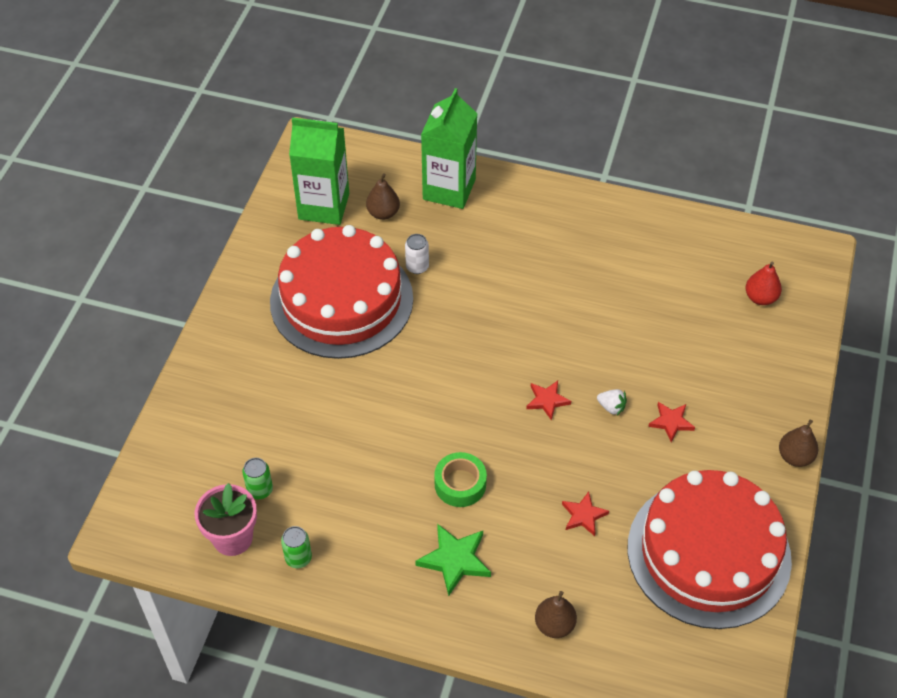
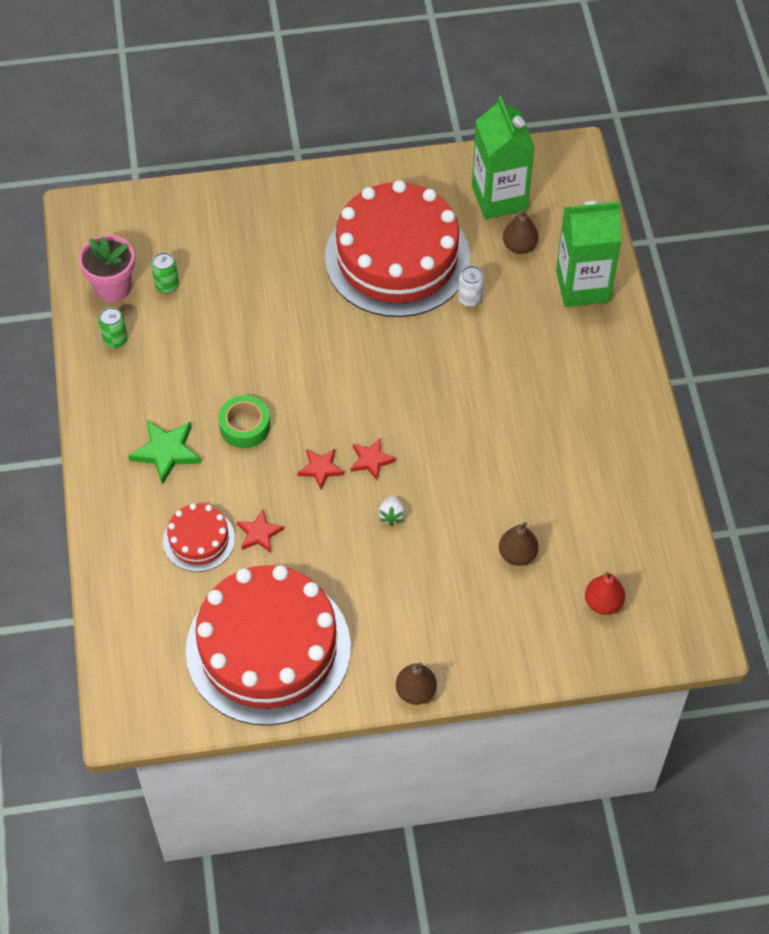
camera: 65 degrees right, 5 degrees up
(554, 625) = (137, 550): brown pear -> brown pear (517, 554)
(567, 567) = (199, 540): none -> red cake
(671, 422) = (400, 571): red star -> red star (320, 469)

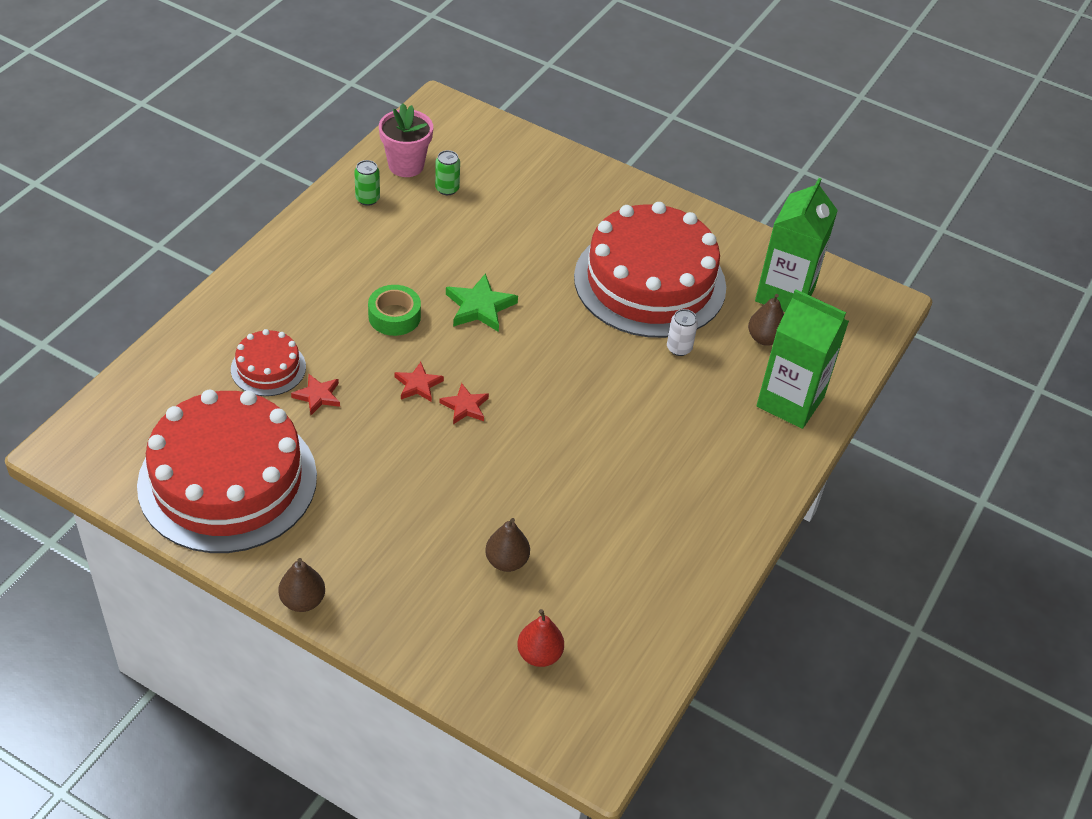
camera: 35 degrees right, 10 degrees down
(166, 452) = (316, 294): green star -> green star (480, 307)
(391, 515) = (435, 457): white strawberry -> none

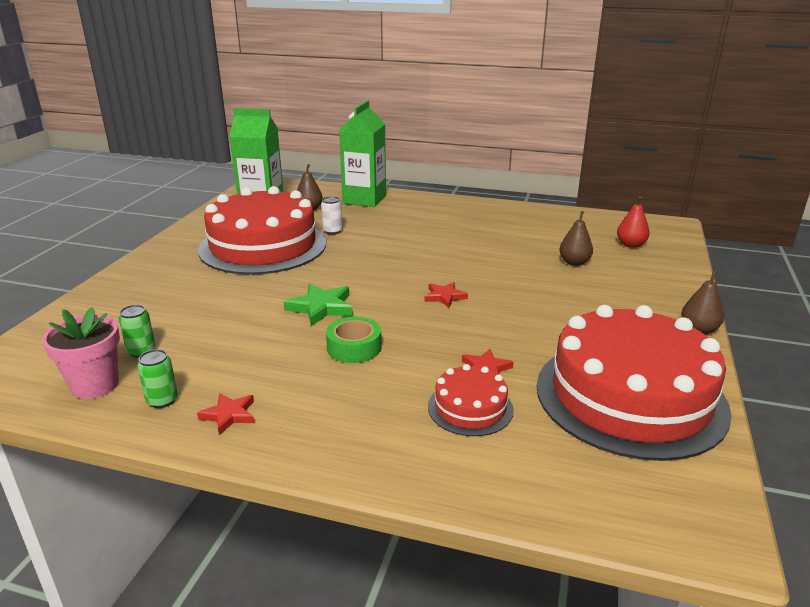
camera: 100 degrees left, 20 degrees down
(418, 385) = (435, 320): red star -> red star (229, 415)

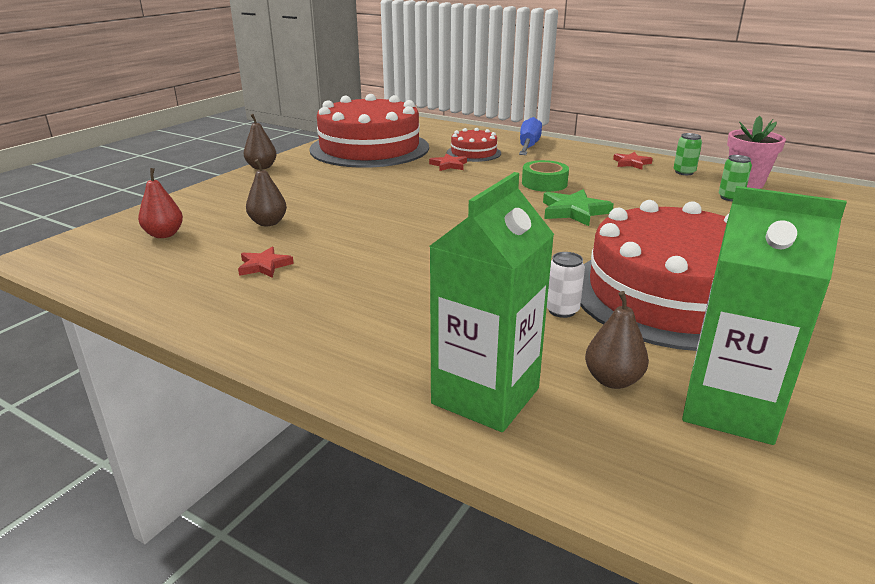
camera: 165 degrees left, 0 degrees up
(391, 446) = (528, 146): none -> blue screwdriver
(444, 297) = (445, 207): red star -> red star (264, 266)

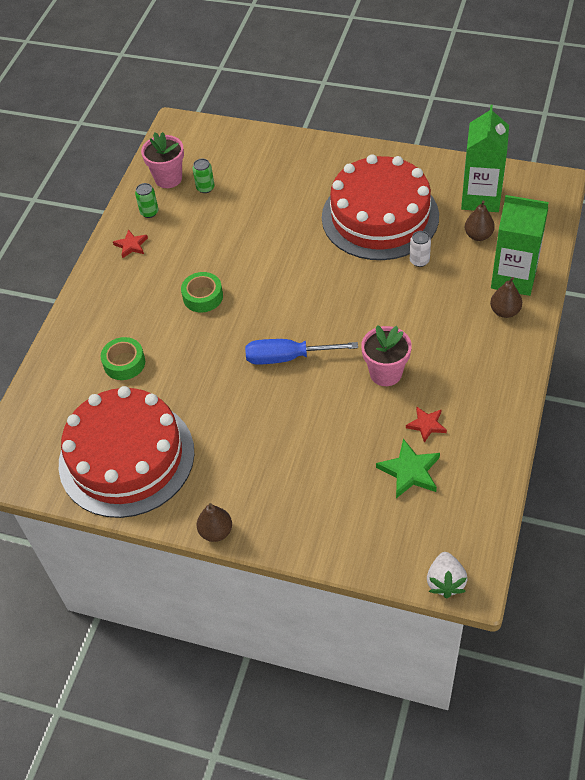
camera: 100 degrees left, 25 degrees up
(68, 243) = (445, 582): none -> white strawberry
(164, 234) = (402, 520): red pear -> none
(268, 223) = (353, 457): brown pear -> brown pear (504, 311)
(365, 254) = (385, 373): none -> pink flower pot
(449, 165) = (169, 373): red star -> none
(473, 153) = (124, 363): red cake -> green tape
(528, 146) = (92, 323): blue screwdriver -> blue screwdriver (288, 357)
(574, 211) = (263, 271): green star -> green star (410, 471)

